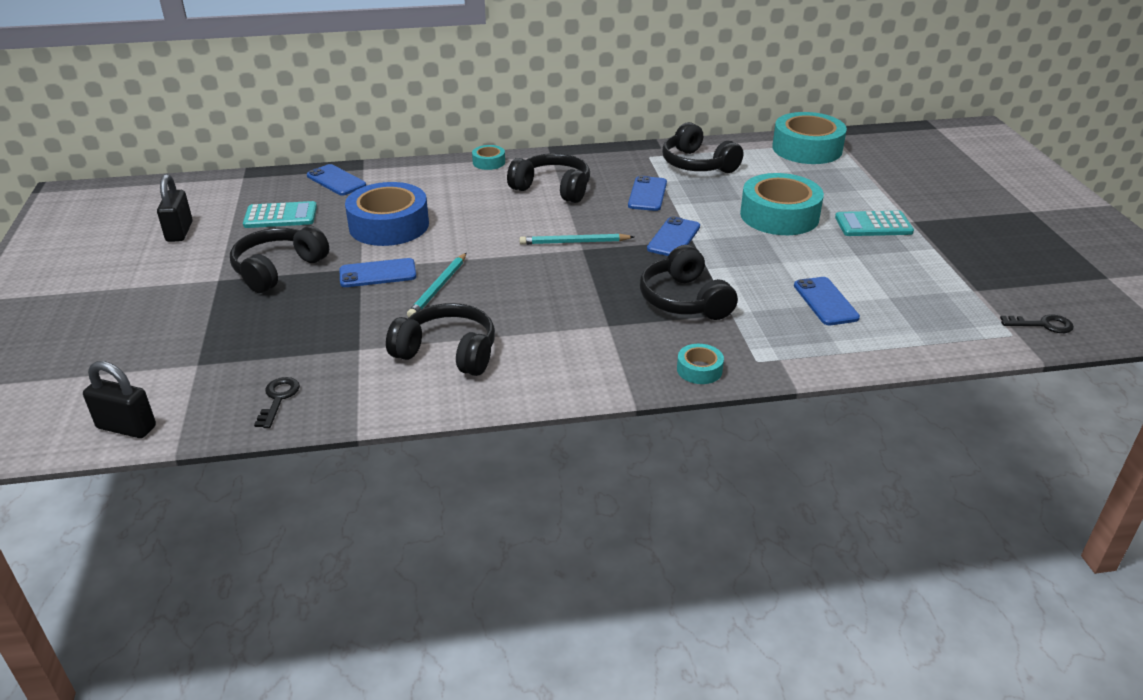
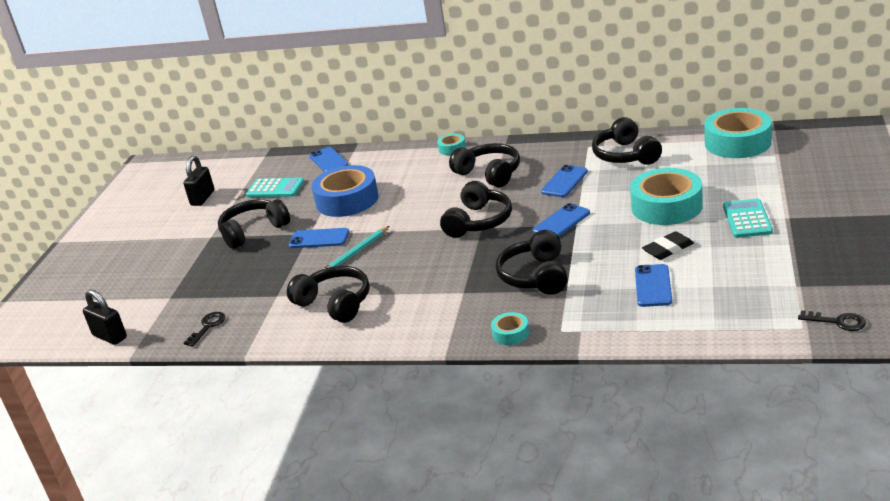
camera: 25 degrees right, 5 degrees down
(574, 242) = (478, 222): turquoise pencil -> black headphones
(813, 260) = (668, 249): none -> black eraser
(873, 225) = (747, 219): turquoise calculator -> turquoise calculator turned 75 degrees clockwise

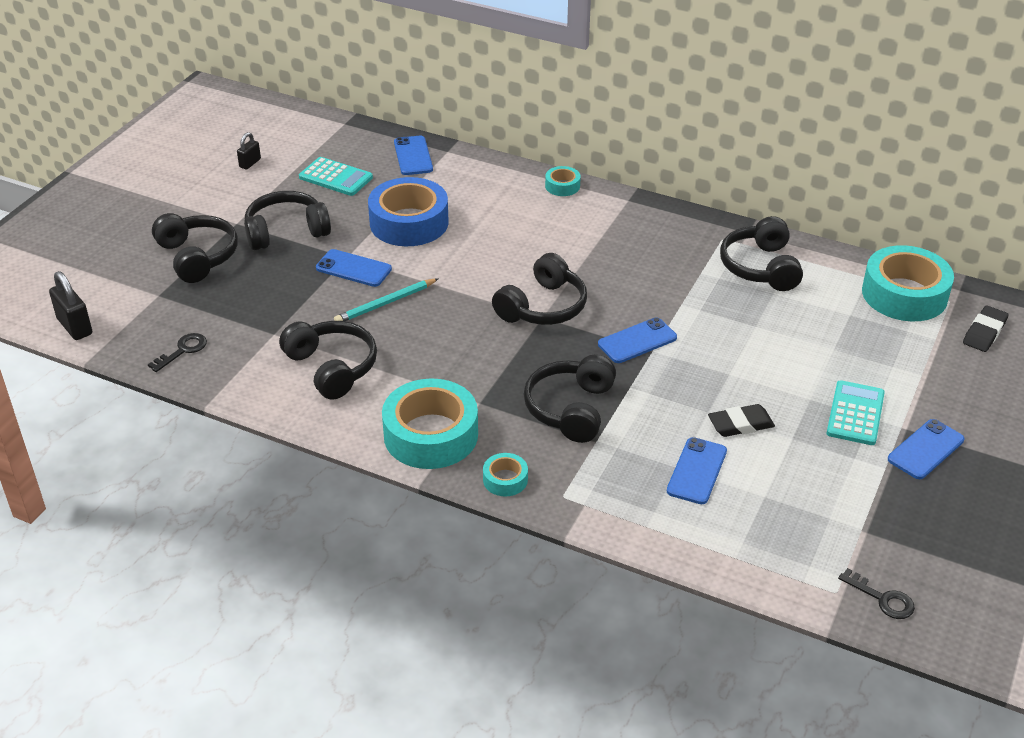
camera: 10 degrees right, 10 degrees up
(202, 198) = (250, 163): black padlock -> black padlock, size x0.60
(489, 174) = (588, 240): black headphones -> black headphones (197, 257)
(564, 182) = (669, 282): blue phone -> blue phone (925, 449)
(666, 206) = (770, 361): turquoise tape -> turquoise tape (431, 435)
(807, 148) = (984, 332): none -> black eraser

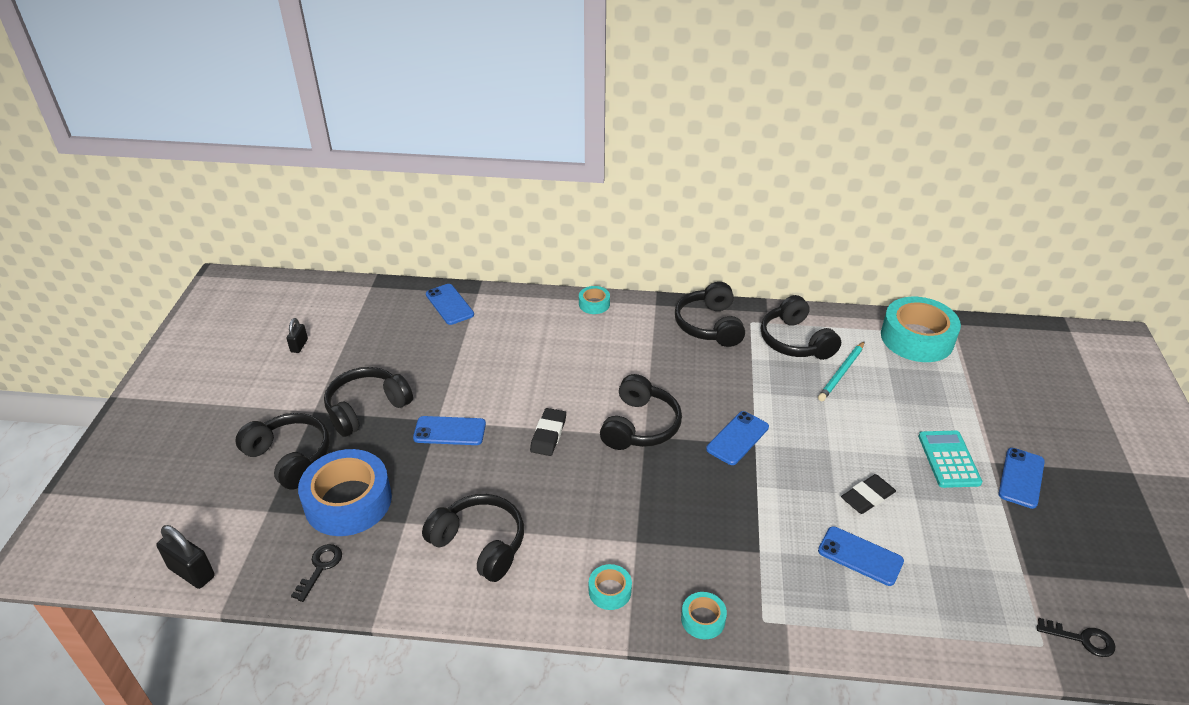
camera: 20 degrees left, 0 degrees up
(335, 177) = (388, 342): turquoise calculator -> none
(385, 303) = (497, 460): turquoise pencil -> turquoise pencil (841, 373)
(409, 222) = (478, 371): blue tape -> blue tape (348, 501)
(431, 435) = (610, 591): turquoise tape -> turquoise tape, size x0.46
(571, 409) = (720, 524): black headphones -> black headphones (709, 325)
(697, 471) = (860, 556): blue phone -> blue phone turned 60 degrees counterclockwise
(984, 332) = (994, 357): black eraser -> black eraser (548, 434)

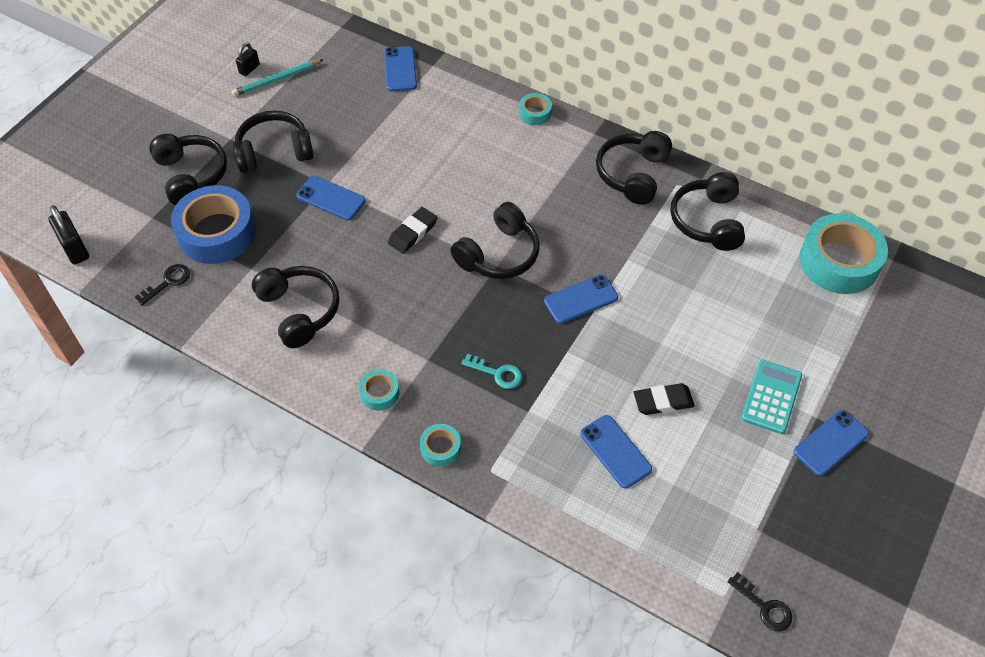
camera: 25 degrees right, 15 degrees up
(709, 529) = (497, 373): none -> turquoise key
(841, 373) = (730, 271): turquoise pencil -> turquoise pencil (277, 80)

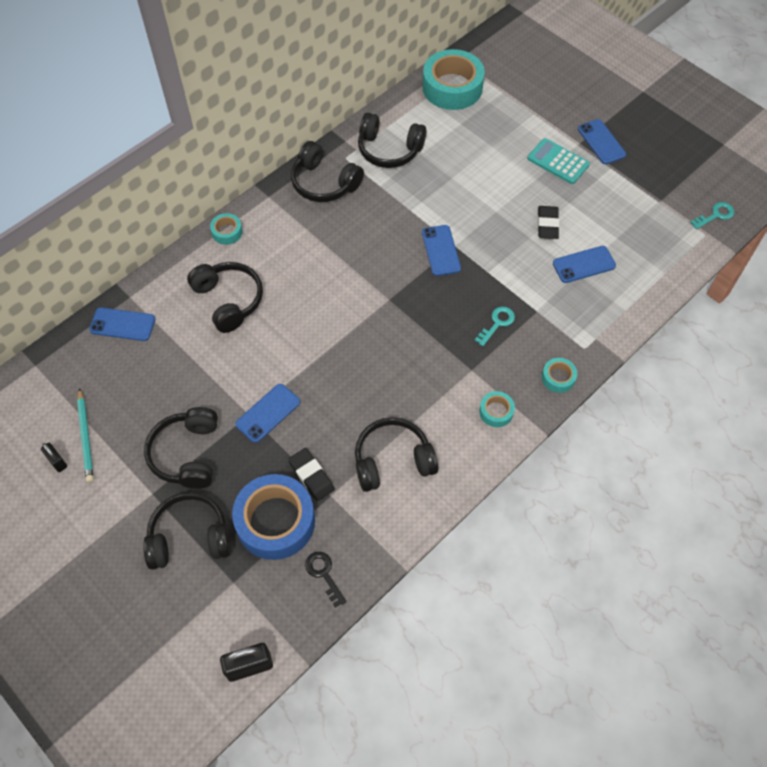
camera: 75 degrees left, 5 degrees up
(413, 233) = (332, 354): black eraser -> black eraser (311, 476)
(499, 254) = (377, 295): black headphones -> black headphones (228, 300)
(765, 607) = (715, 215): black key -> turquoise key

